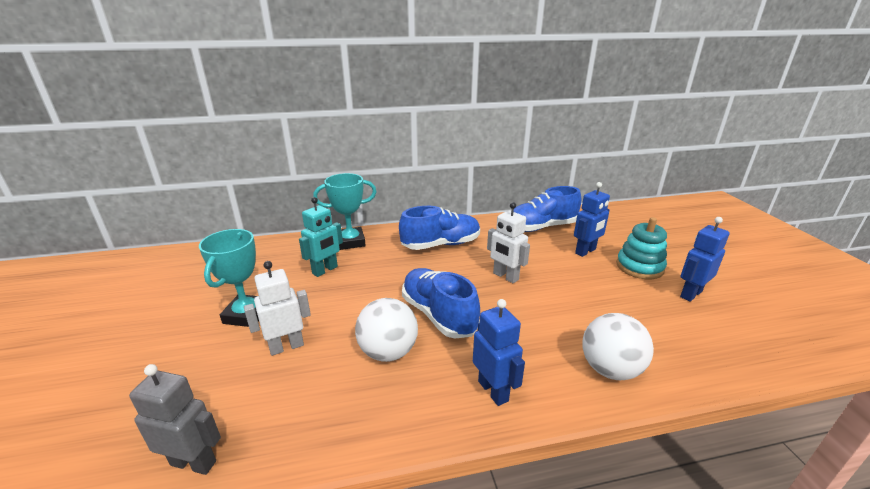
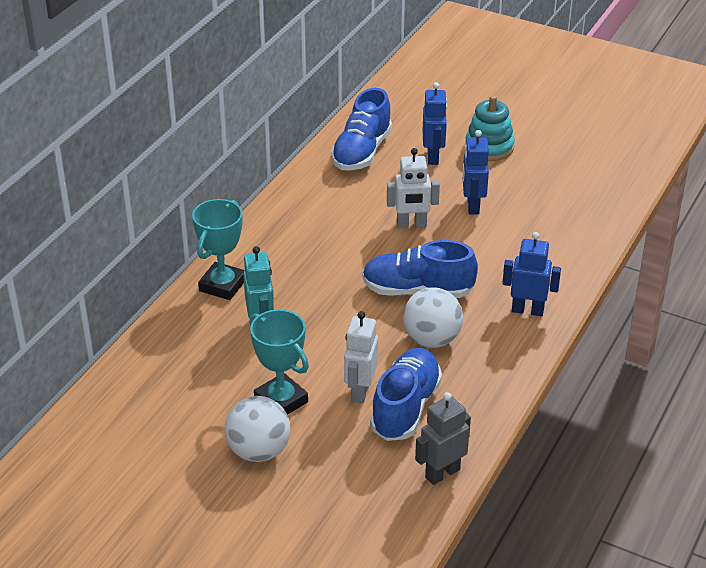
camera: 50 degrees left, 10 degrees up
(441, 244) = (309, 230): blue shoe -> blue shoe (405, 407)
(610, 369) = (567, 247): white ball -> white ball (258, 451)
(690, 294) = (547, 152): blue robot -> blue robot (472, 206)

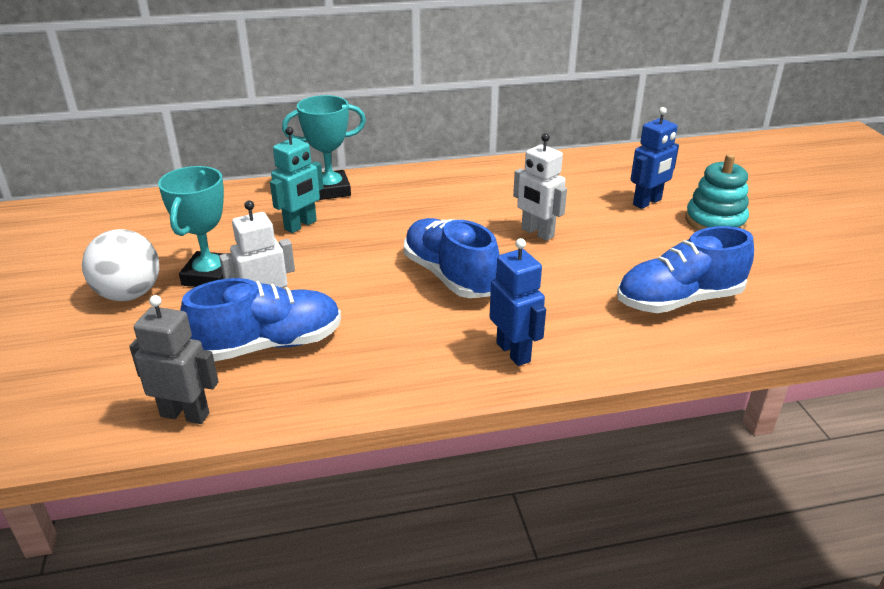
camera: 50 degrees right, 5 degrees down
(361, 152) = (591, 171): blue shoe -> blue shoe (679, 300)
(431, 339) = (389, 315): white ball -> none
(472, 206) = (617, 250): blue robot -> none

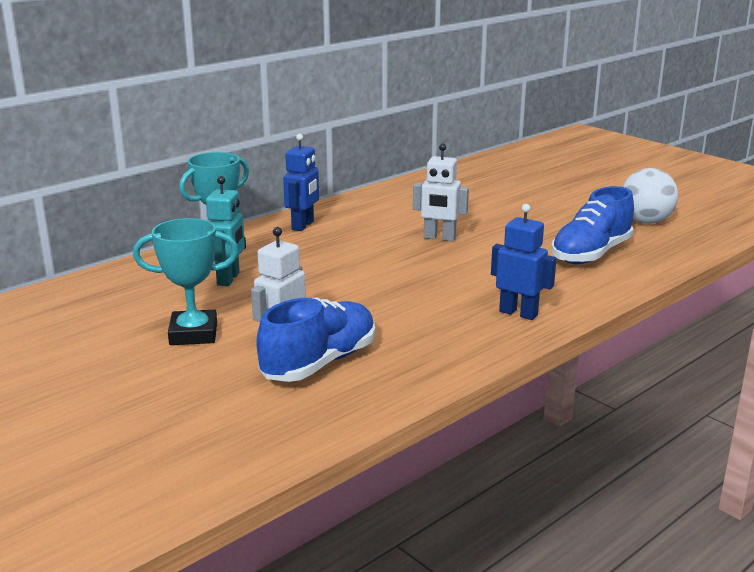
camera: 30 degrees left, 10 degrees down
(129, 294) = (131, 367): white ball -> white ball (645, 221)
(185, 414) = (313, 426): grey robot -> none
(210, 276) = (193, 334): turquoise trophy -> turquoise trophy turned 75 degrees counterclockwise
(450, 276) = (408, 281): blue shoe -> none
(647, 202) = (496, 201): blue robot -> blue robot (303, 225)
(715, 221) = (557, 202): turquoise stacking toy -> none

